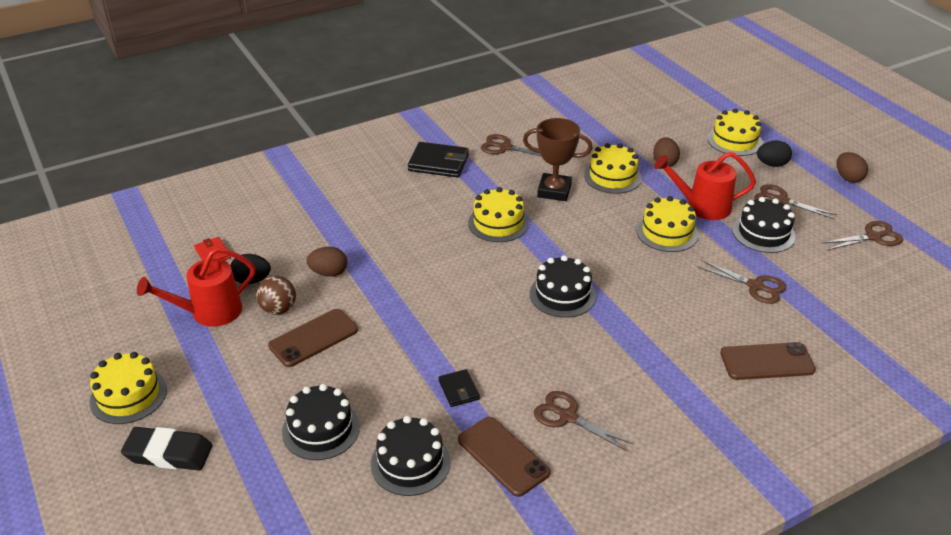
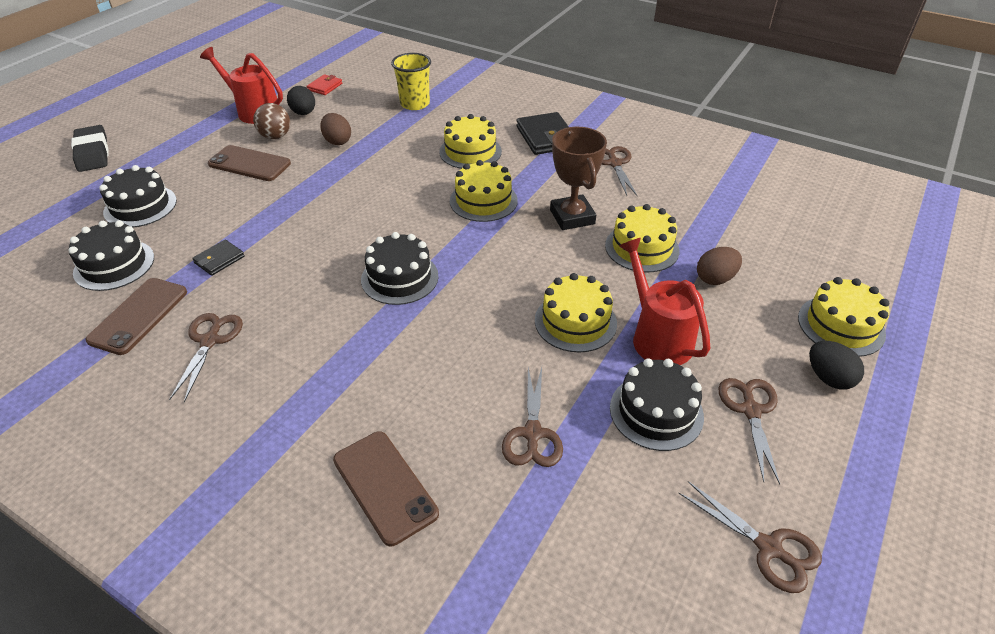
camera: 60 degrees right, 5 degrees up
(128, 395) = (147, 116): yellow cake -> yellow cake (470, 152)
(310, 210) = (415, 104): none -> yellow cup
(848, 178) = (897, 476): brown egg -> none

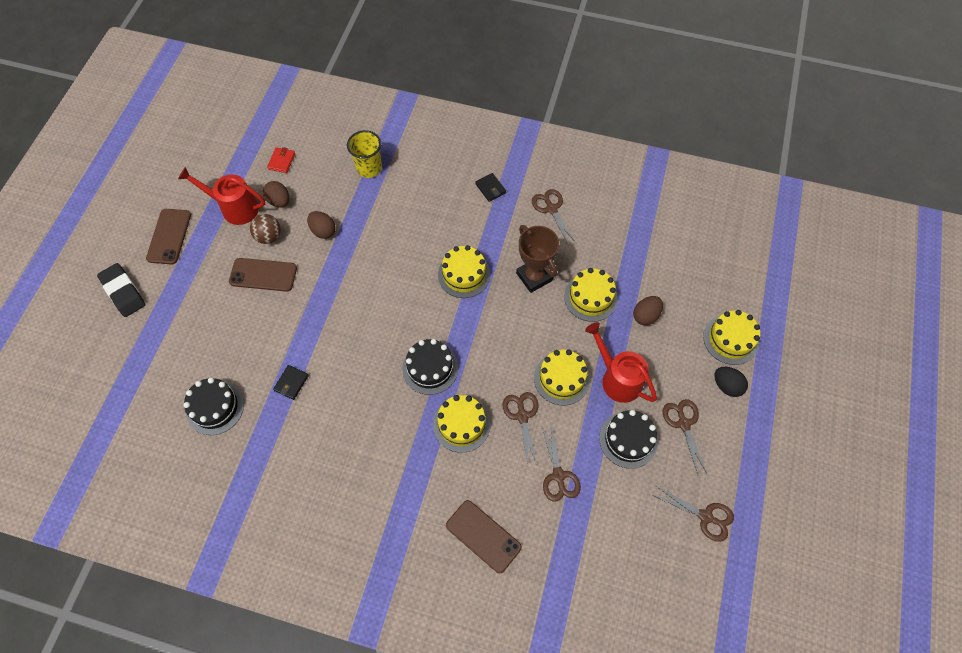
camera: 15 degrees left, 20 degrees up
(138, 316) = (261, 449): brown phone -> brown phone (169, 236)
(140, 206) = (200, 343): black cake -> none
(210, 341) = (323, 457): brown scissors -> brown scissors (522, 416)
(304, 113) = (279, 201): black egg -> brown egg
(470, 152) = (436, 220): yellow cake -> yellow cake (461, 424)
(546, 137) = (490, 188): black wallet -> black wallet, size x0.56

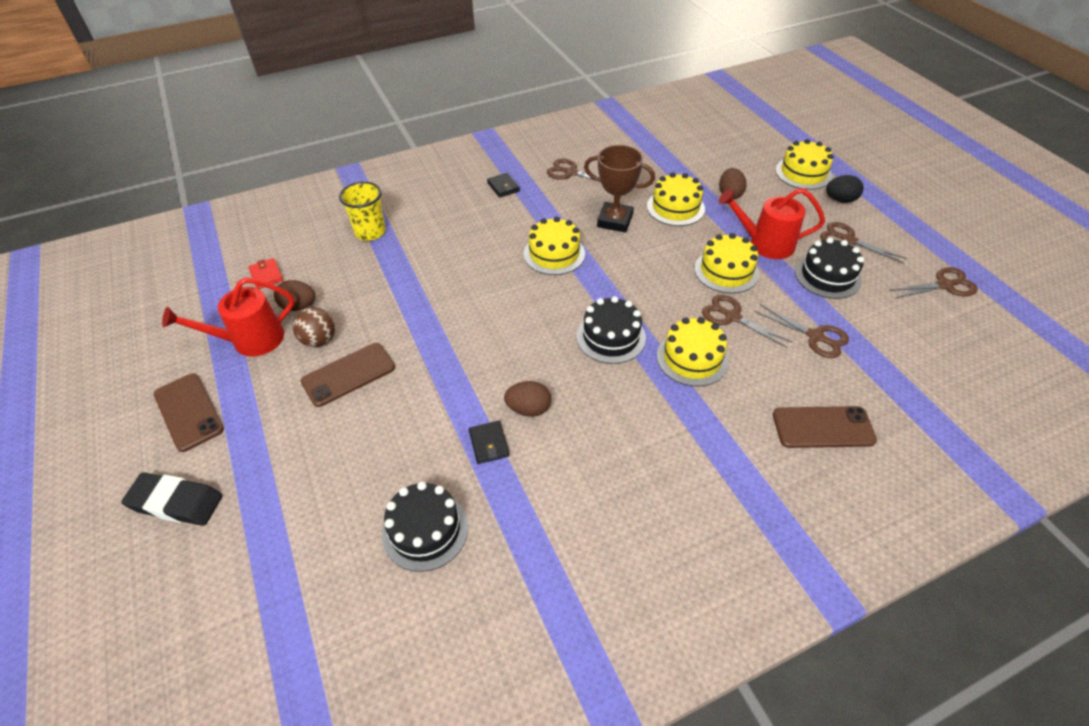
camera: 40 degrees left, 15 degrees down
(323, 231) = (376, 302): brown egg -> brown egg (528, 409)
(490, 188) = (503, 187): black wallet -> black wallet turned 45 degrees clockwise

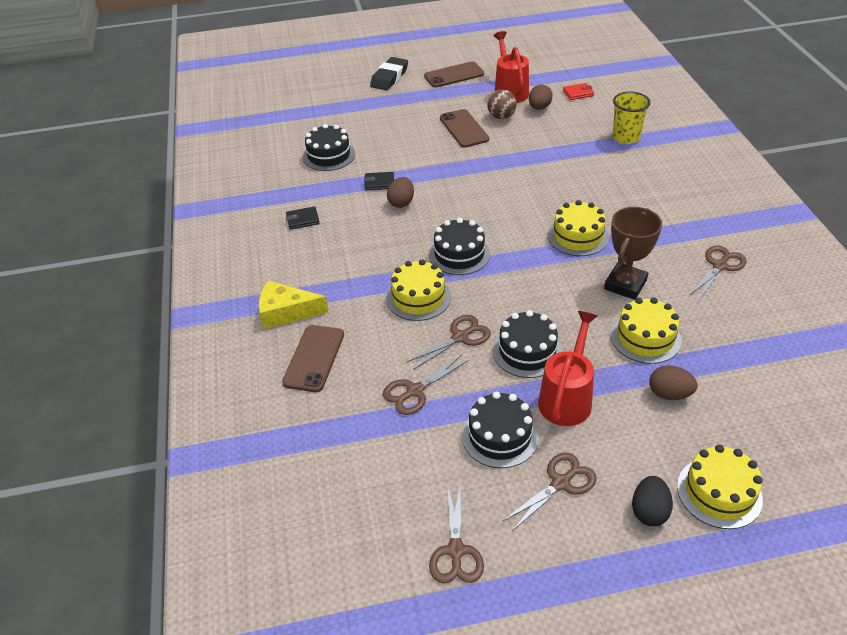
camera: 105 degrees right, 5 degrees down
(503, 187) = (693, 215): black wallet -> black wallet (302, 220)
(726, 271) = (527, 351): yellow cake -> black cake
(771, 477) = (286, 312): none -> yellow cheese

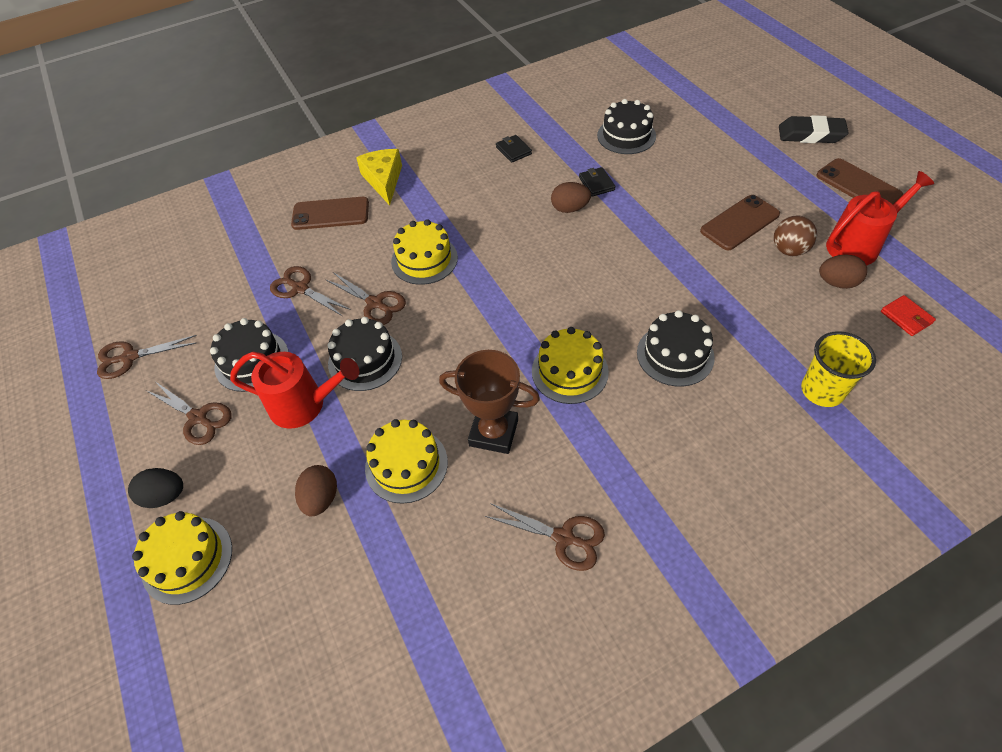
camera: 75 degrees right, 10 degrees up
(459, 254) = (500, 274): black cake -> black cake (675, 355)

